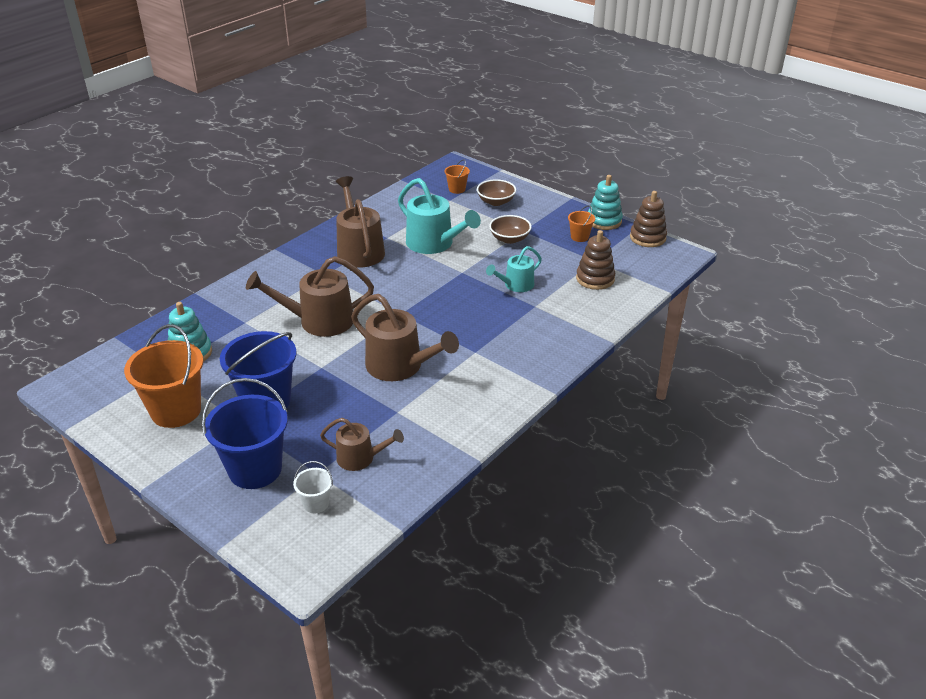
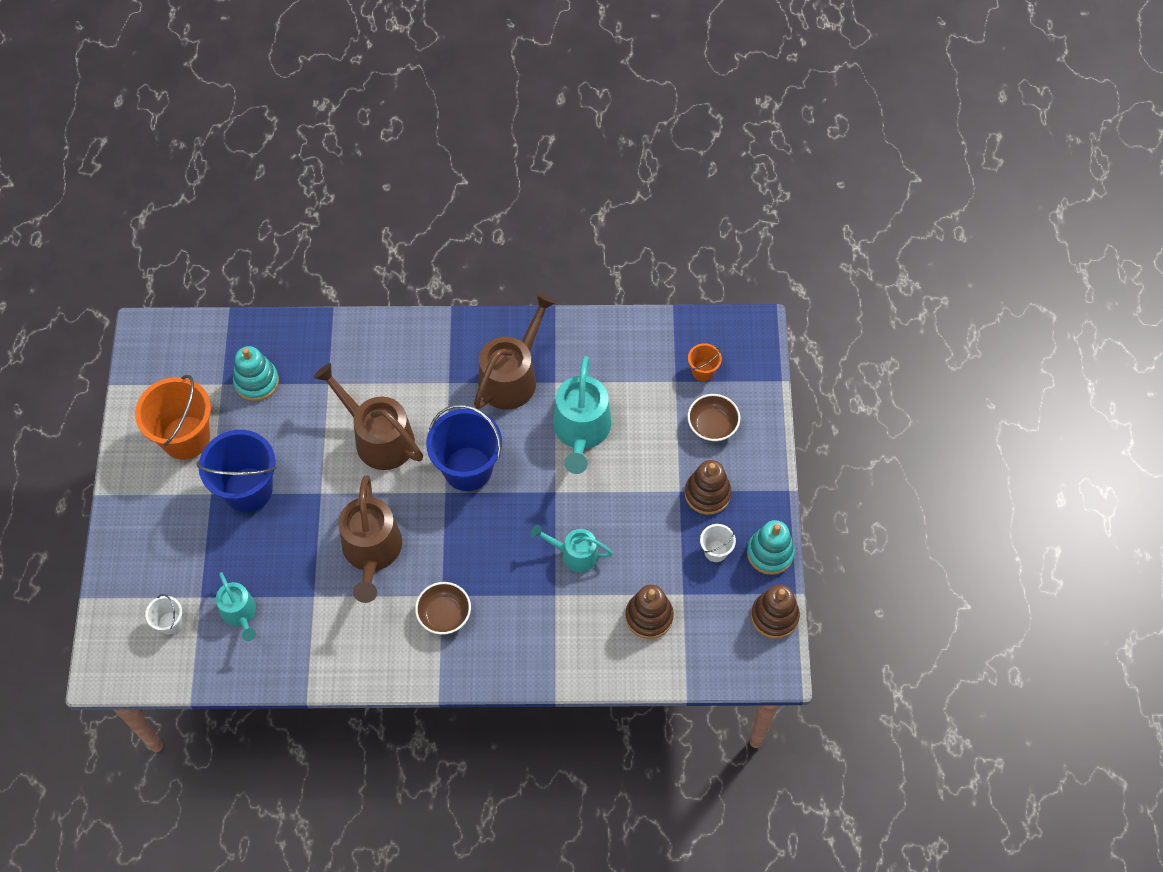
camera: 50 degrees right, 25 degrees up
(255, 469) = (170, 551): blue bucket -> blue bucket (468, 469)
(360, 458) = (240, 613): brown watering can -> turquoise watering can
(509, 239) = (652, 490): brown bowl -> brown bowl (444, 614)
(538, 223) = (707, 494): none -> brown stacking toy
(579, 237) = (715, 551): orange bucket -> white bucket

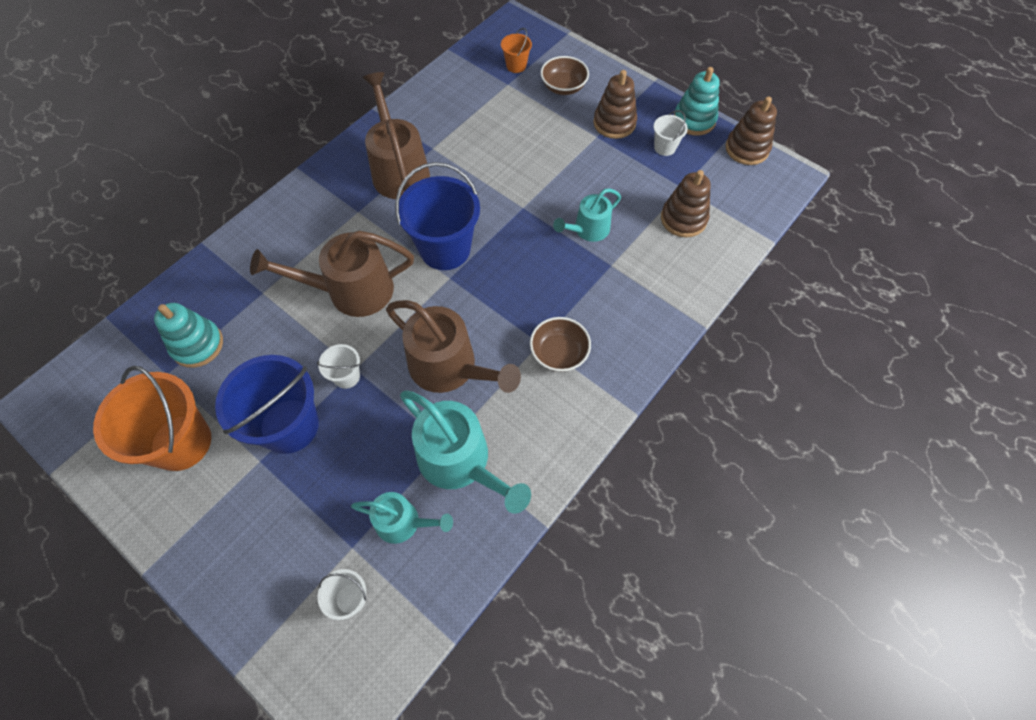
camera: 50 degrees left, 0 degrees up
(311, 493) = (347, 376): none -> white bucket
(581, 431) = (489, 159): turquoise watering can -> turquoise watering can (460, 461)

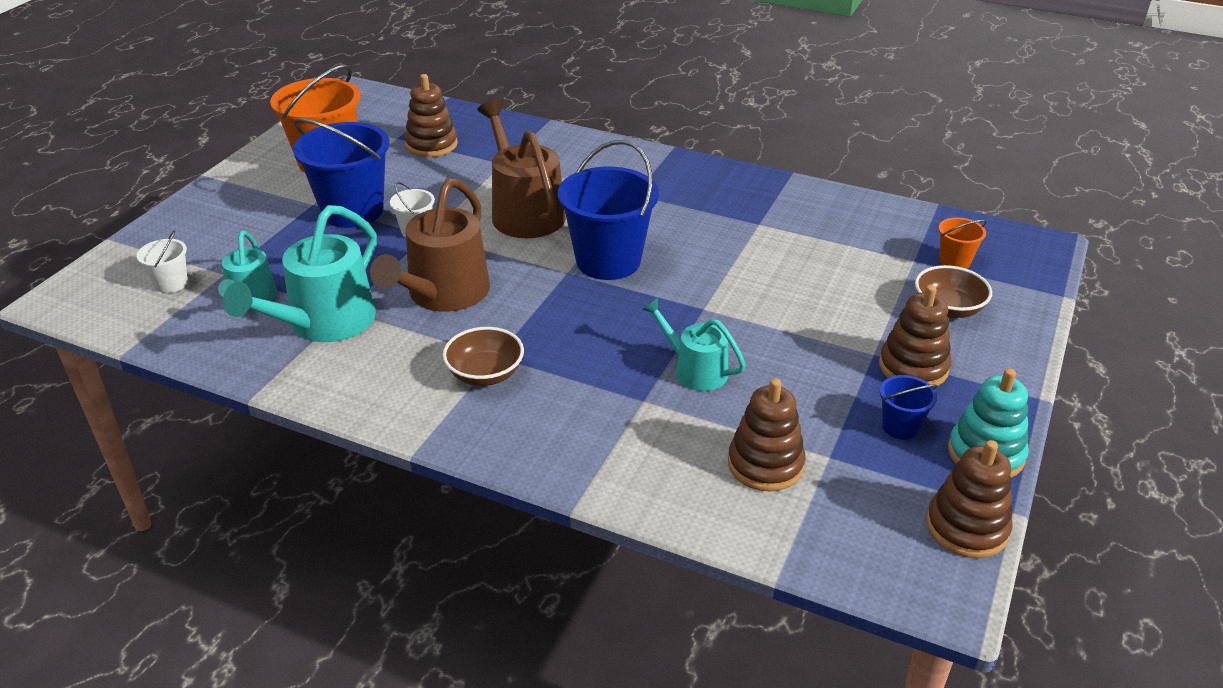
camera: 75 degrees right, 25 degrees down
(197, 345) = (431, 145): turquoise stacking toy -> brown stacking toy
(399, 170) = (710, 207): brown watering can -> none
(665, 147) = (900, 427): white bucket -> blue bucket

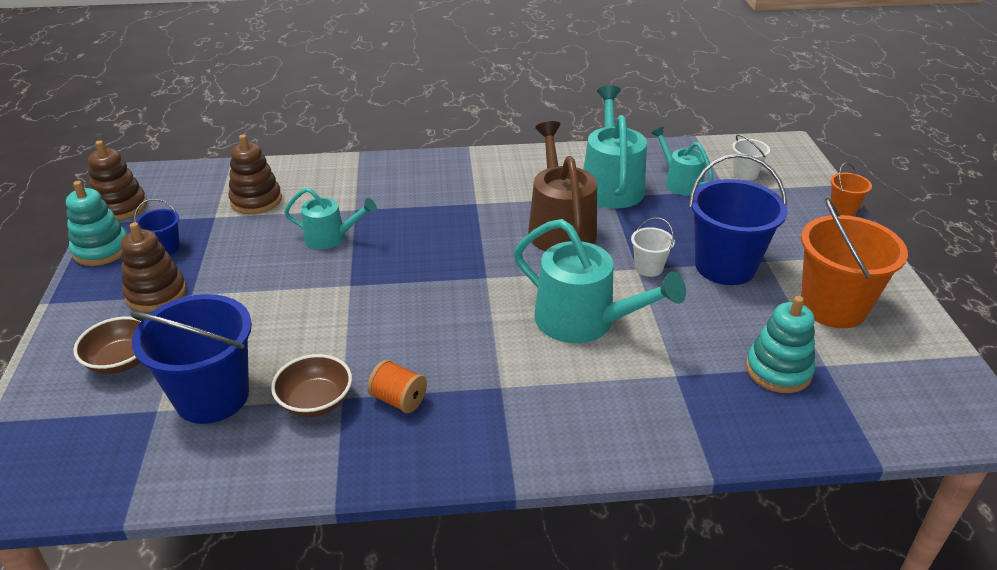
camera: 150 degrees right, 0 degrees up
(431, 145) = (778, 370): brown stacking toy -> turquoise stacking toy
(485, 374) = (471, 191): brown bowl -> brown bowl (315, 402)
(524, 212) = (583, 321): brown watering can -> turquoise watering can
(608, 261) = (461, 299): blue bucket -> blue bucket (212, 397)
(716, 209) = (398, 400): none -> orange spool
(954, 261) = (109, 426): orange bucket -> orange bucket (842, 209)

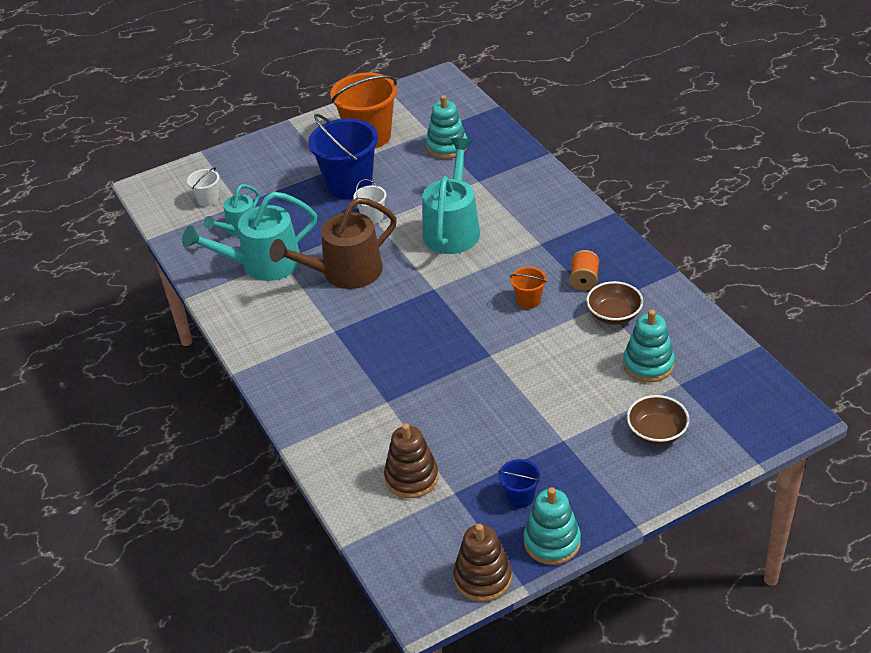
camera: 110 degrees left, 5 degrees up
(156, 293) = (578, 462): brown stacking toy -> none
(212, 397) = (648, 364): blue bucket -> turquoise stacking toy
(330, 237) = (437, 396): turquoise watering can -> none
(842, 209) = (241, 147): orange bucket -> orange bucket (528, 300)

